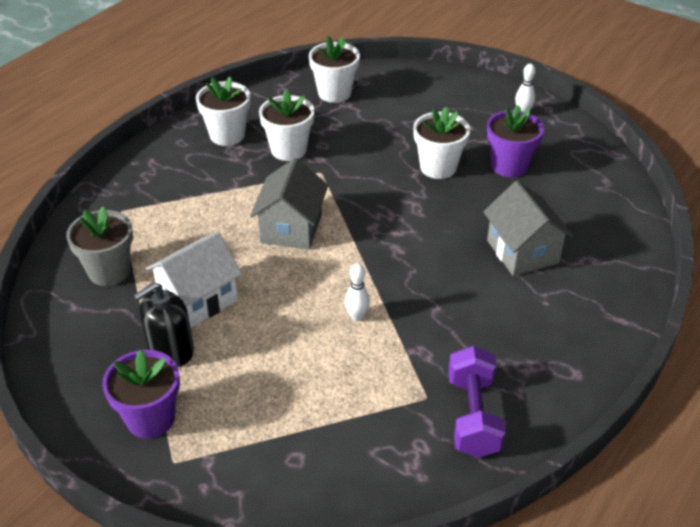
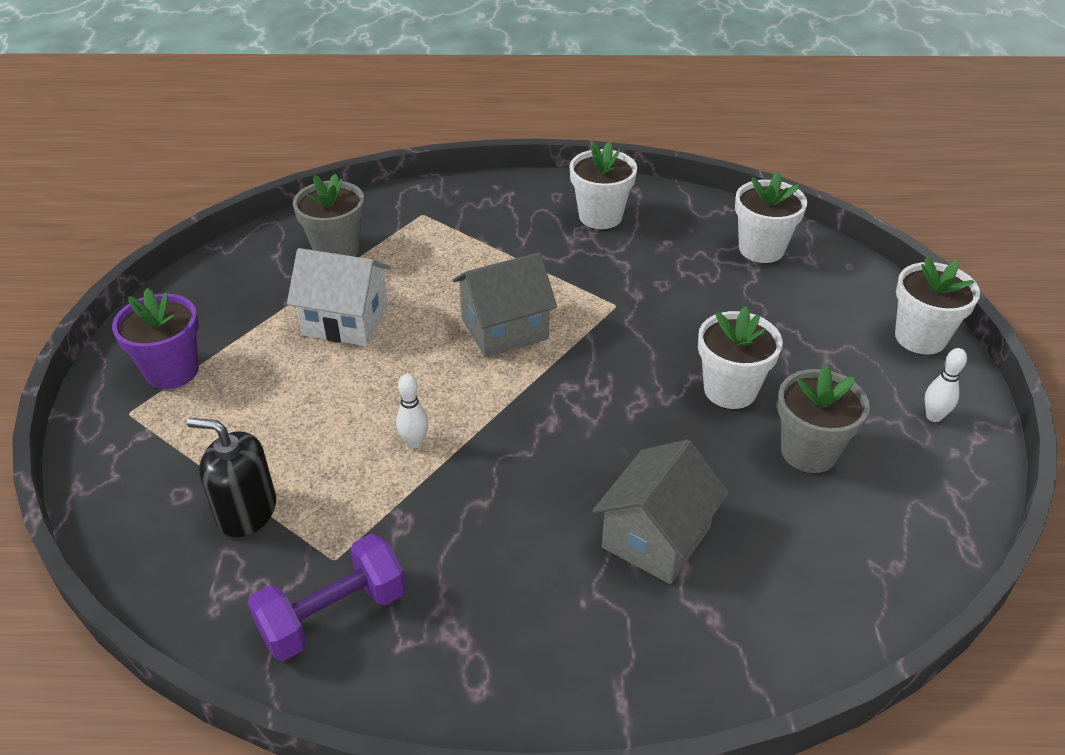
camera: 55 degrees right, 0 degrees up
(171, 350) = (265, 338): black soap dispenser -> black soap dispenser (246, 511)
(288, 150) = (625, 266): white flower pot -> white flower pot (920, 337)
(509, 166) = (809, 451): purple flower pot -> grey flower pot

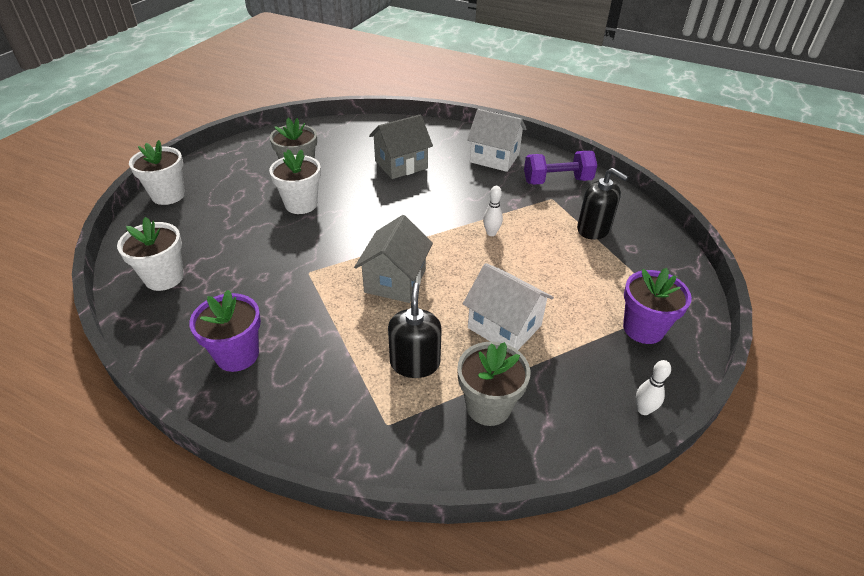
camera: 155 degrees left, 0 degrees up
(426, 260) = (415, 363): none -> black soap dispenser
(488, 637) = (494, 158): none -> white house
(504, 329) = (395, 281): grey house -> grey house turned 75 degrees counterclockwise
(600, 216) = (237, 355): white flower pot -> purple flower pot
(933, 416) = (223, 165): white bowling pin -> white bowling pin (643, 410)

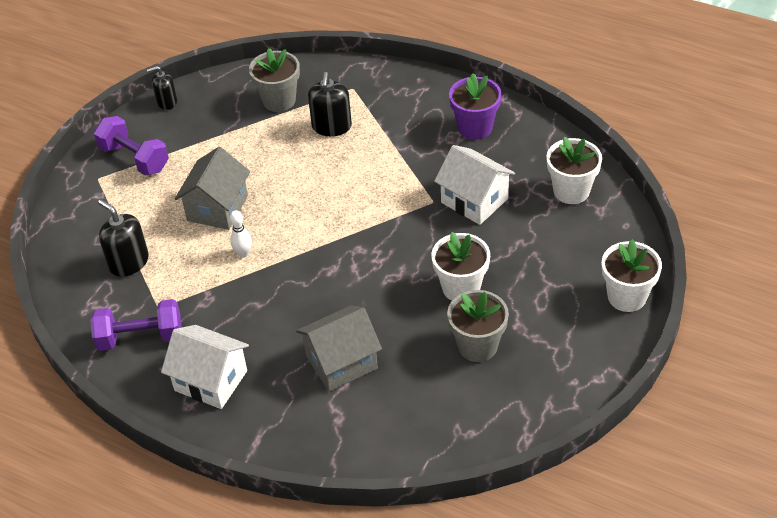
camera: 175 degrees left, 5 degrees up
(395, 281) = (348, 195): grey house -> grey house (217, 208)
(504, 326) = (253, 156): white house -> white house (474, 200)
(643, 329) = (134, 158): purple flower pot -> purple dumbbell
(643, 410) = (167, 102): white bowling pin -> black soap dispenser

